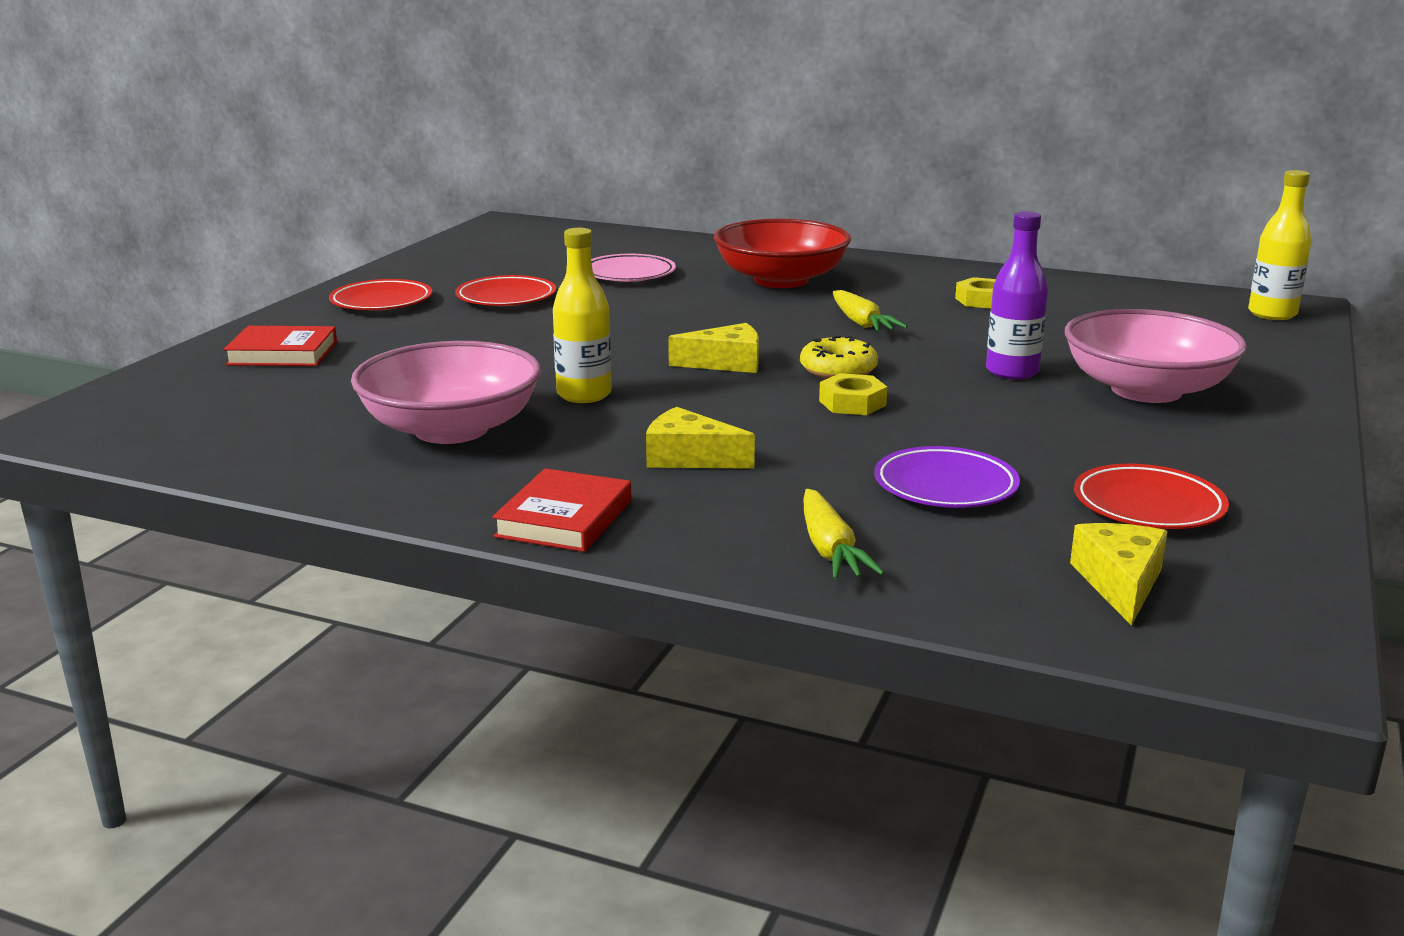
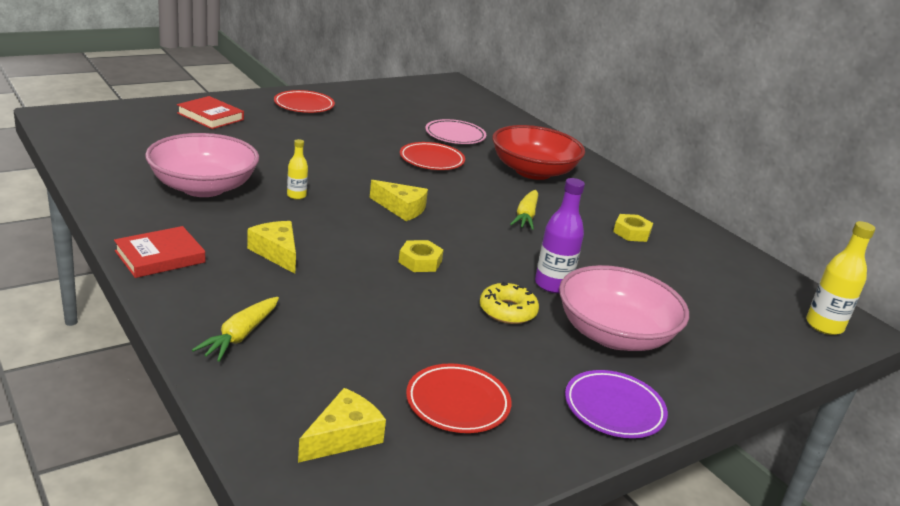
camera: 30 degrees right, 5 degrees up
(506, 298) = (366, 126): red plate -> red plate (431, 160)
(584, 395) = (296, 196): yellow bottle -> yellow bottle, size x0.58
(838, 369) = (453, 238): yellow donut -> yellow donut (507, 311)
(945, 486) = (369, 332): purple plate -> purple plate (614, 409)

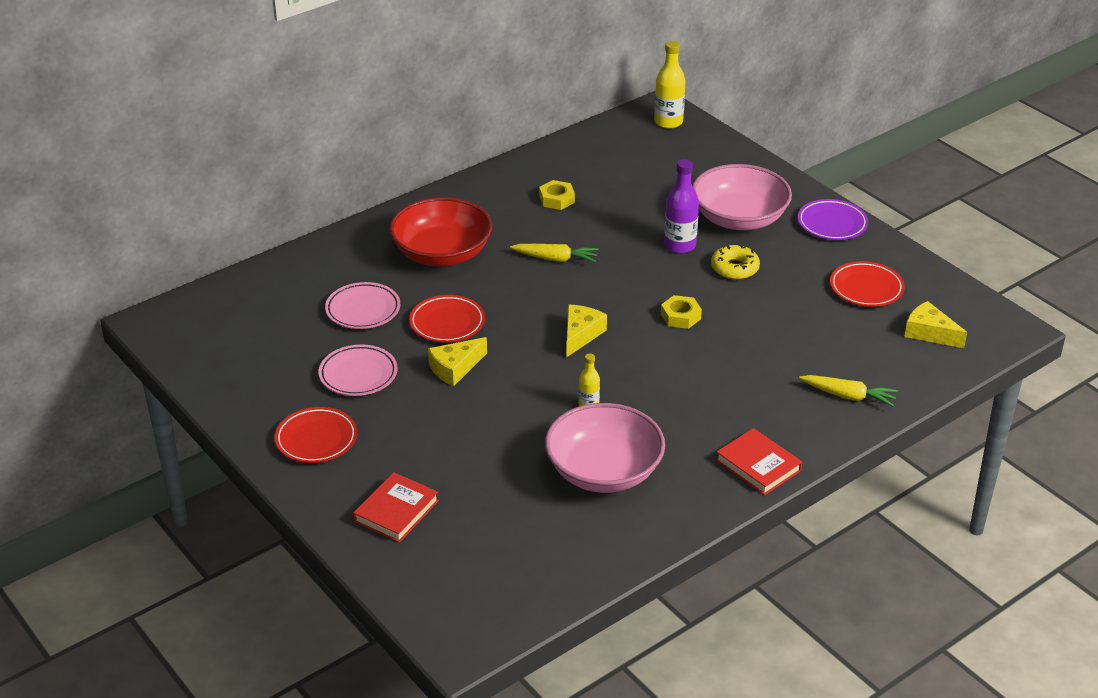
camera: 90 degrees left, 10 degrees up
(276, 253) = (712, 399): yellow cheese -> yellow cheese (455, 368)
(373, 125) = (358, 374): none -> pink plate

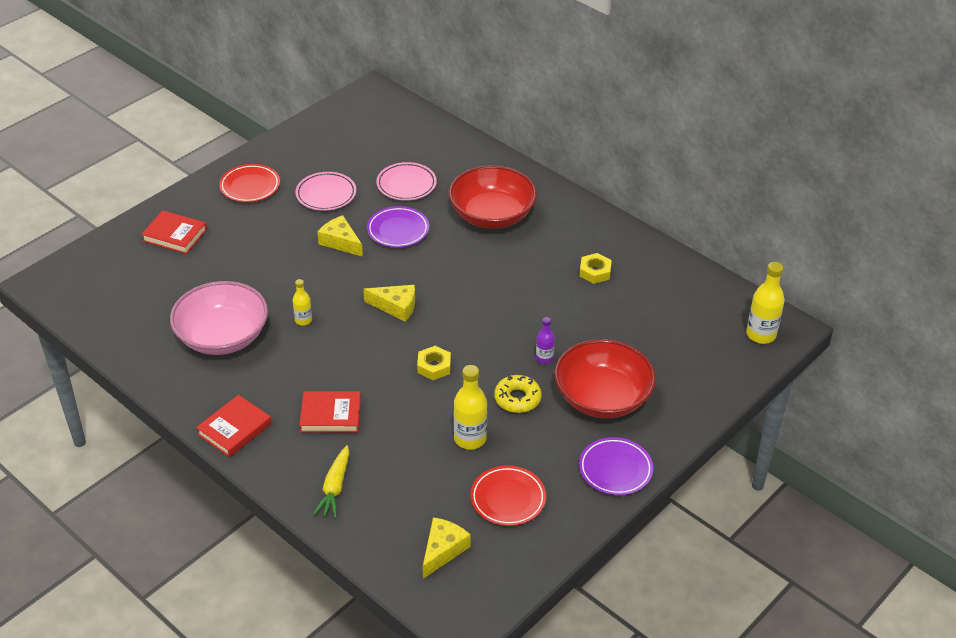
camera: 80 degrees right, 5 degrees up
(447, 323) = (398, 230): red plate -> purple plate
(555, 259) = (502, 281): yellow carrot -> none
(680, 245) = (544, 358): purple bottle -> purple bottle, size x0.58
(739, 218) = (602, 397): pink bowl -> red bowl
(744, 393) = (330, 415): none -> red book
(787, 303) = (470, 439): none -> yellow bottle

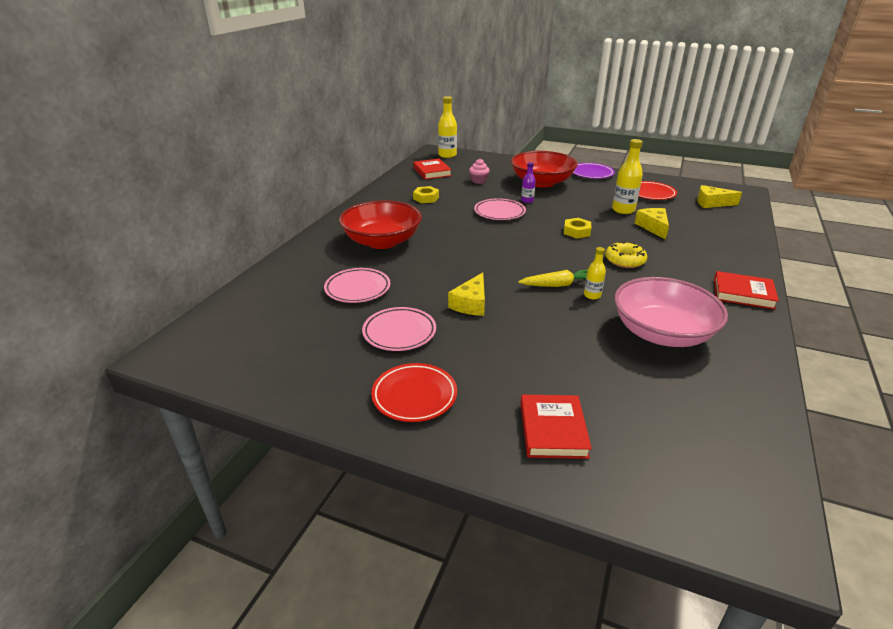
camera: 110 degrees left, 10 degrees down
(330, 415) = (671, 258): red book -> red book (432, 172)
(335, 487) = (725, 242): yellow carrot -> yellow carrot (558, 285)
(396, 307) = (531, 258): yellow cheese -> yellow cheese (653, 227)
(398, 230) = (431, 278): purple plate -> none
(517, 399) = (572, 203): yellow donut -> yellow donut (625, 260)
(520, 321) = (499, 212): none -> pink plate
(635, 335) = (479, 181): none -> pink cupcake

